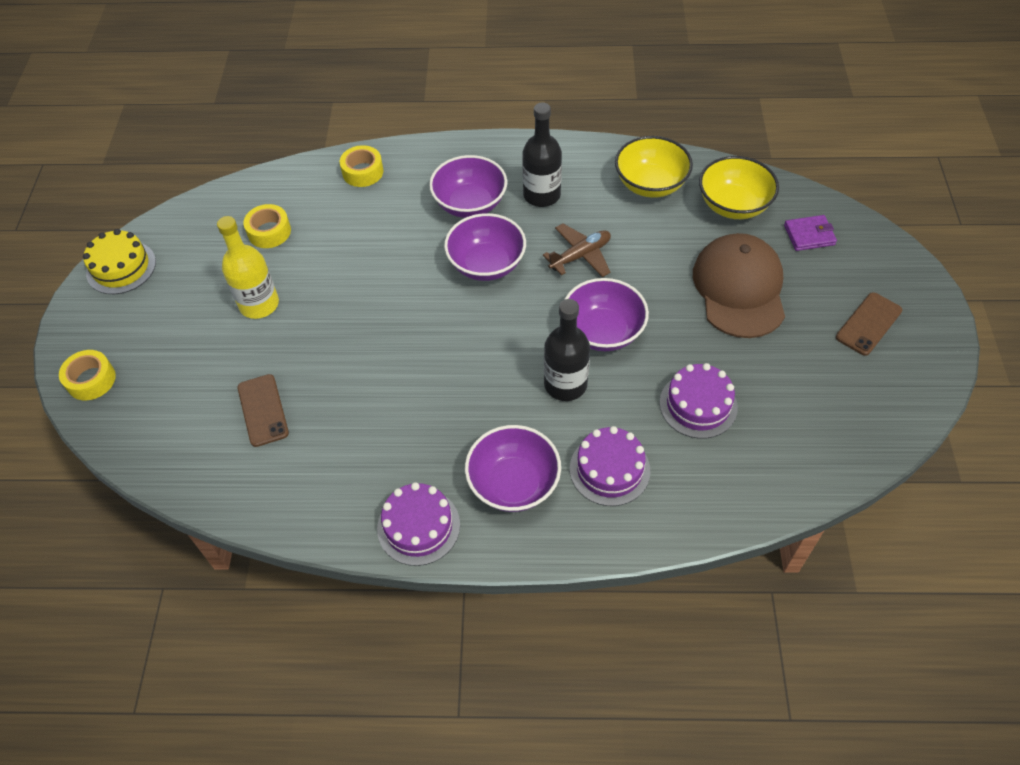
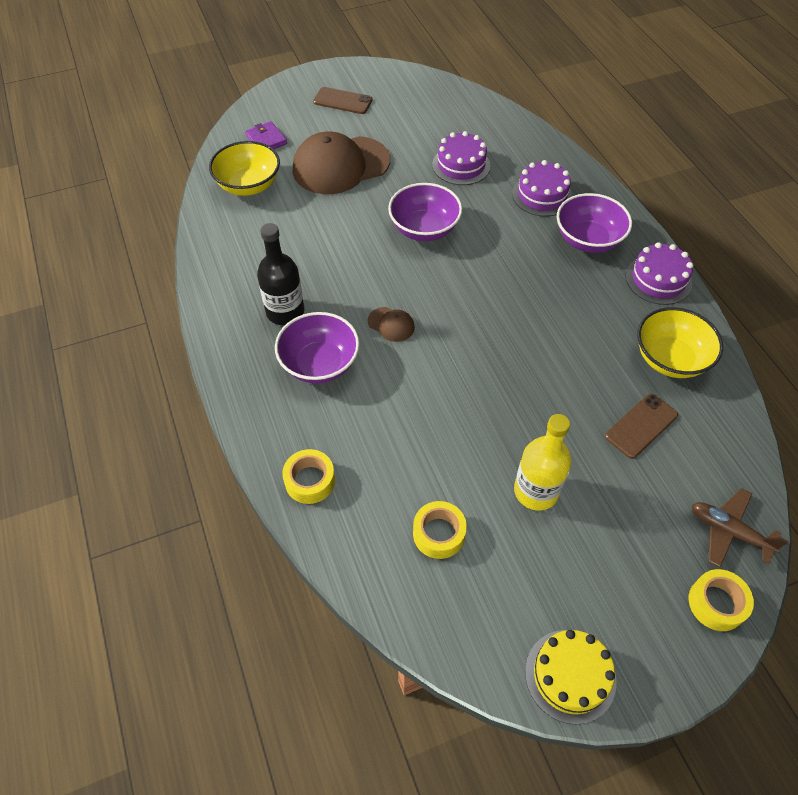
camera: 115 degrees left, 0 degrees up
(486, 264) = (391, 324): purple bowl -> brown cap
(565, 384) = (487, 236): black bottle -> none
(580, 256) = (350, 264): brown plane -> brown plane (729, 531)
(650, 184) = (242, 240): yellow bowl -> yellow bowl (670, 359)

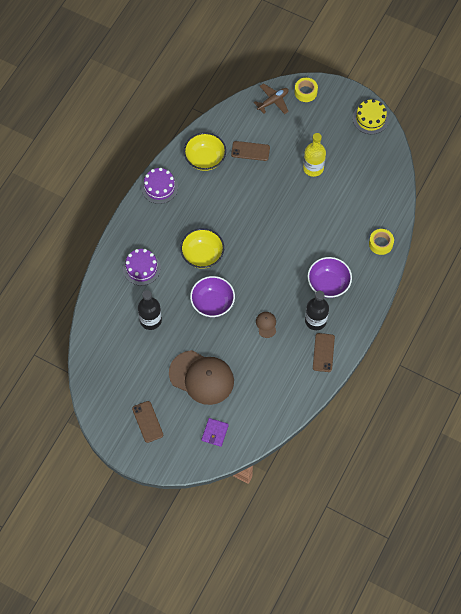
camera: 130 degrees left, 10 degrees up
(235, 290) = (323, 352): none -> brown phone
(249, 185) = (255, 409): yellow bowl -> yellow bowl (202, 255)
(391, 324) = (282, 273): brown cap -> brown cap (266, 324)
(439, 534) = (359, 187): yellow tape -> none
(461, 165) = (150, 320): purple cake -> black bottle
(588, 240) = (157, 229): purple bowl -> none
(729, 531) = (273, 101): brown plane -> brown plane turned 120 degrees counterclockwise

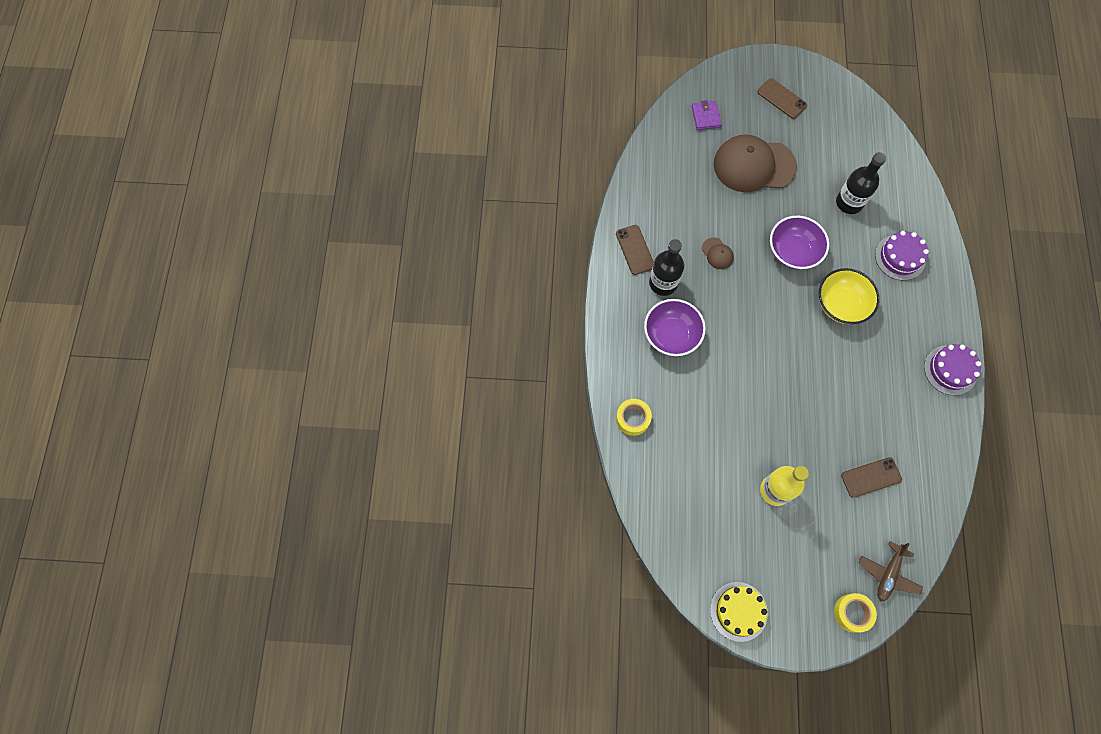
camera: 155 degrees right, 5 degrees up
(205, 159) = (921, 437): yellow bowl -> none

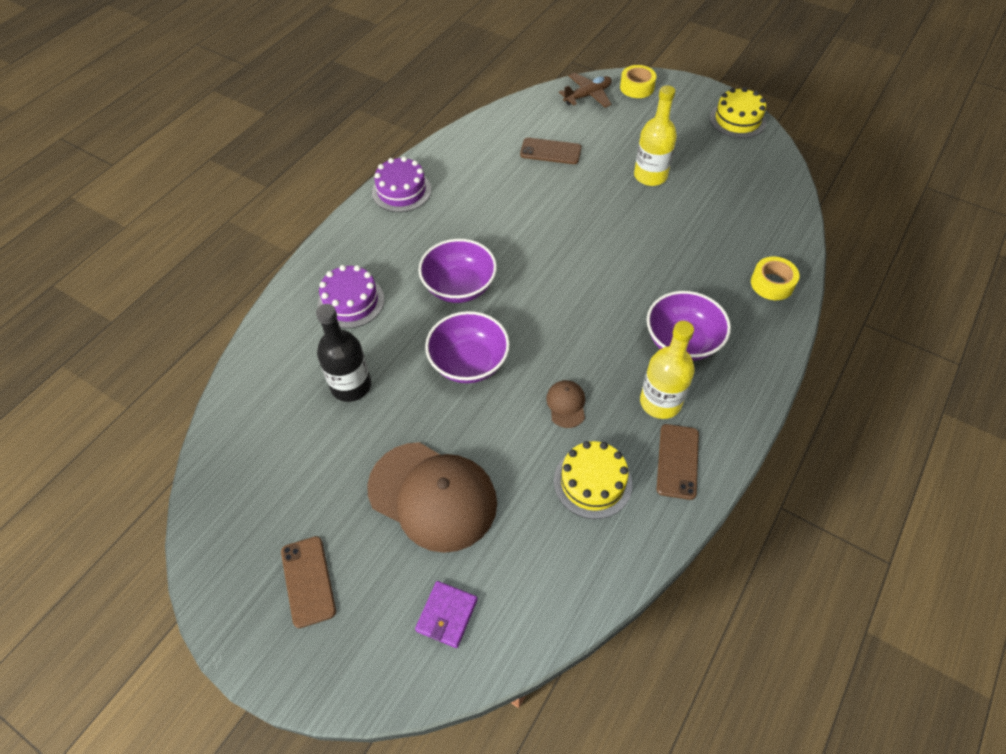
camera: 150 degrees left, 15 degrees down
(663, 283) = (660, 402): black bottle -> yellow bottle
(675, 214) = (592, 482): none -> yellow cake
(841, 304) = (459, 287): yellow bowl -> purple bowl

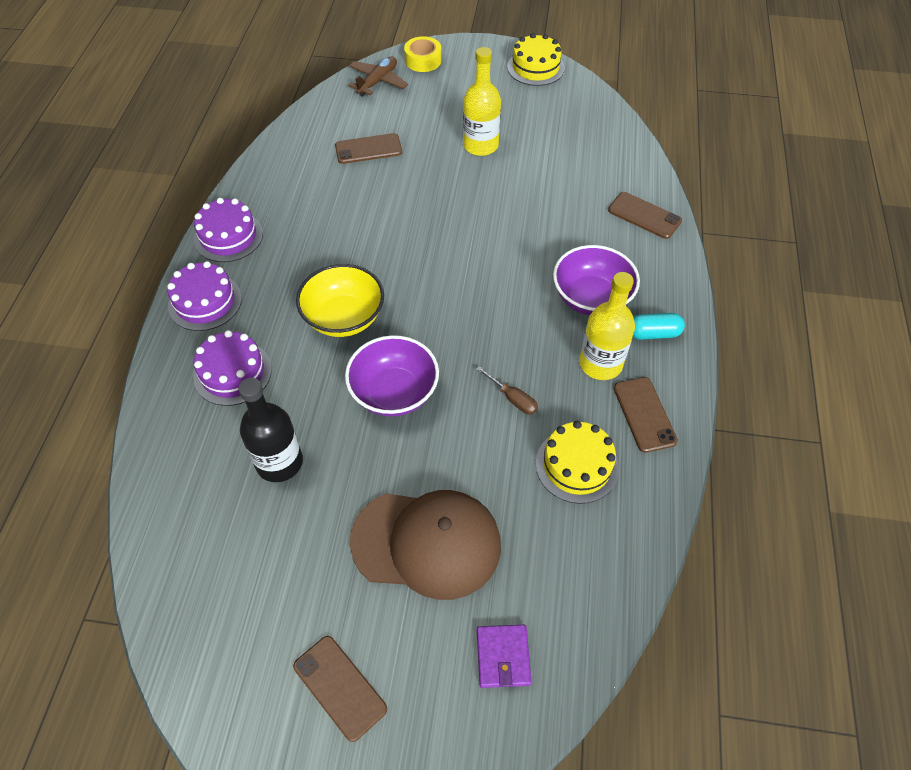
camera: 25 degrees left, 0 degrees up
(358, 238) = (205, 302): none -> purple cake
(459, 287) = (344, 318): purple bowl -> yellow bowl
(566, 404) = (513, 399): brown cap -> brown screwdriver
(724, 393) = (653, 333): none -> turquoise capsule
(772, 283) = (644, 215): yellow tape -> brown phone

